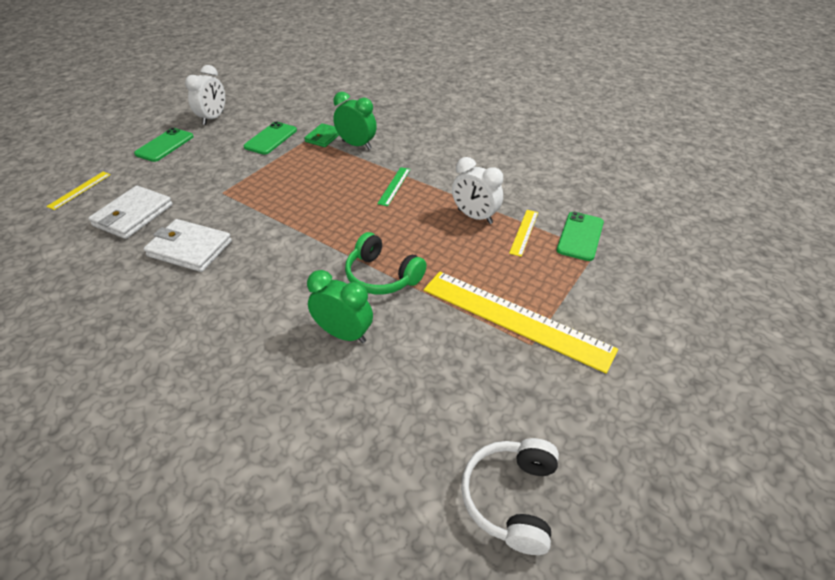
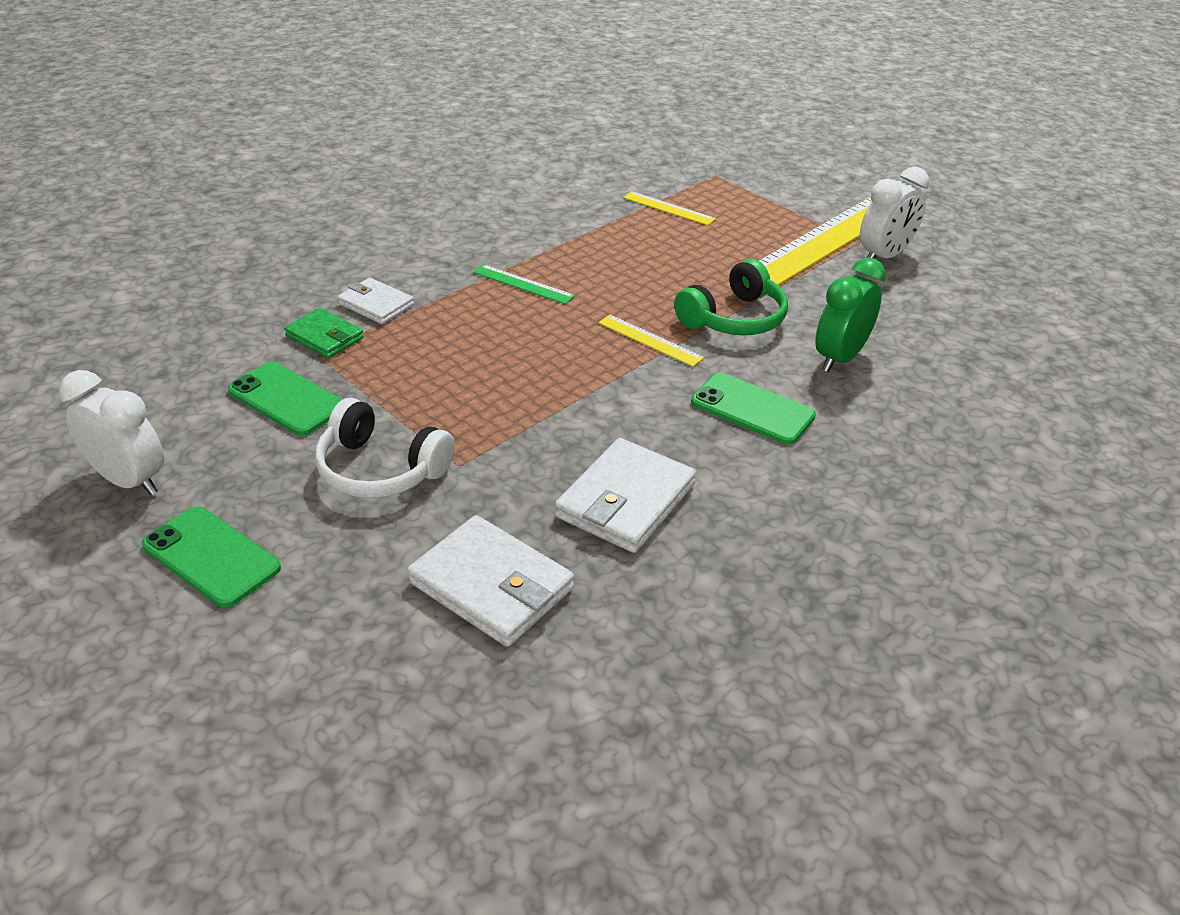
camera: 80 degrees left, 5 degrees down
(79, 190) = (345, 693): yellow ruler -> yellow ruler (650, 340)
(357, 145) = (376, 305): green clock -> white wallet
(474, 216) = (625, 234): white clock -> white clock (884, 256)
(511, 498) = (1046, 287): white headphones -> white headphones (380, 469)
(580, 236) = (687, 177): green phone -> green phone (752, 409)

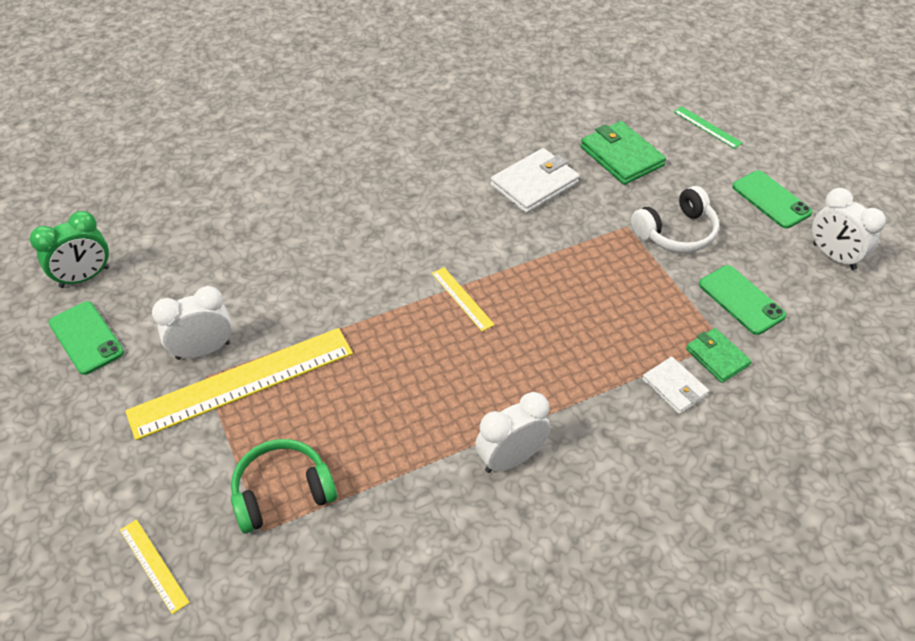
camera: 160 degrees left, 10 degrees up
(380, 469) = (676, 232): white headphones -> white headphones turned 105 degrees clockwise
(491, 585) = (621, 156): white wallet -> green wallet
(523, 284) = (541, 385): green ruler -> green ruler (707, 127)
(533, 235) = (510, 458): none -> white clock
(669, 208) = (352, 474): yellow ruler -> yellow ruler (153, 565)
(734, 318) = (385, 306): green headphones -> green headphones (282, 492)
(752, 409) = (424, 226): green phone -> green phone (86, 338)
(839, 358) = (334, 252): green clock -> green clock (84, 277)

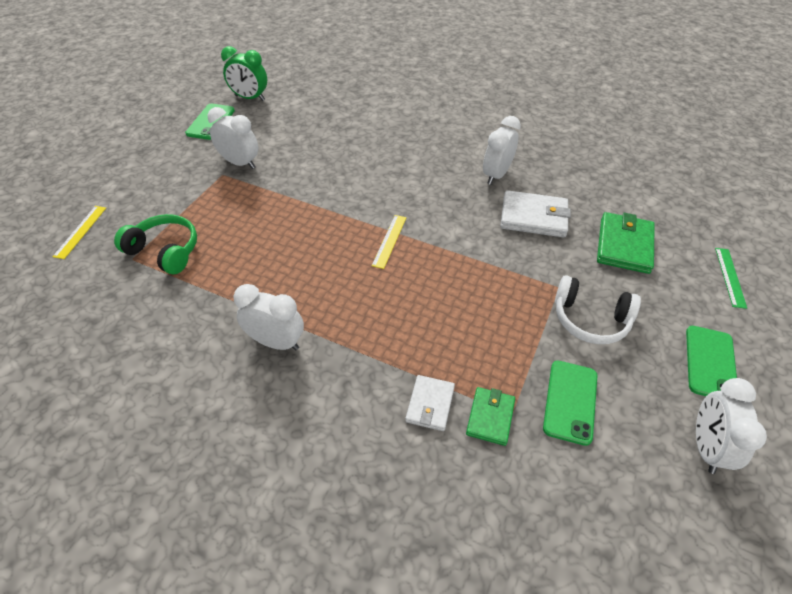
camera: 50 degrees right, 0 degrees up
(242, 382) = (231, 189): yellow ruler -> none
(455, 170) = (496, 175): none -> white clock

